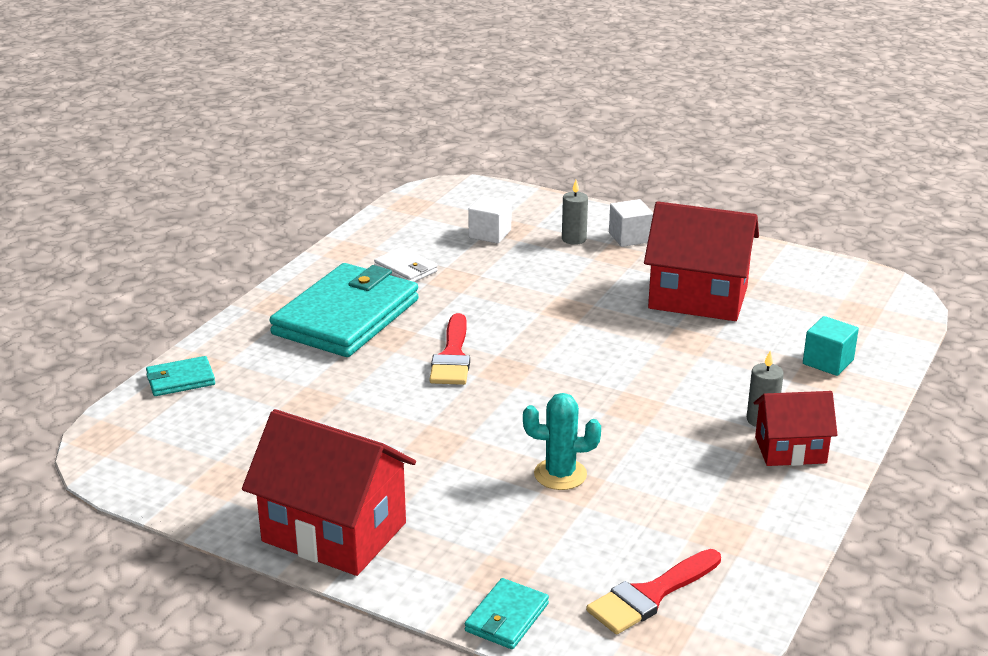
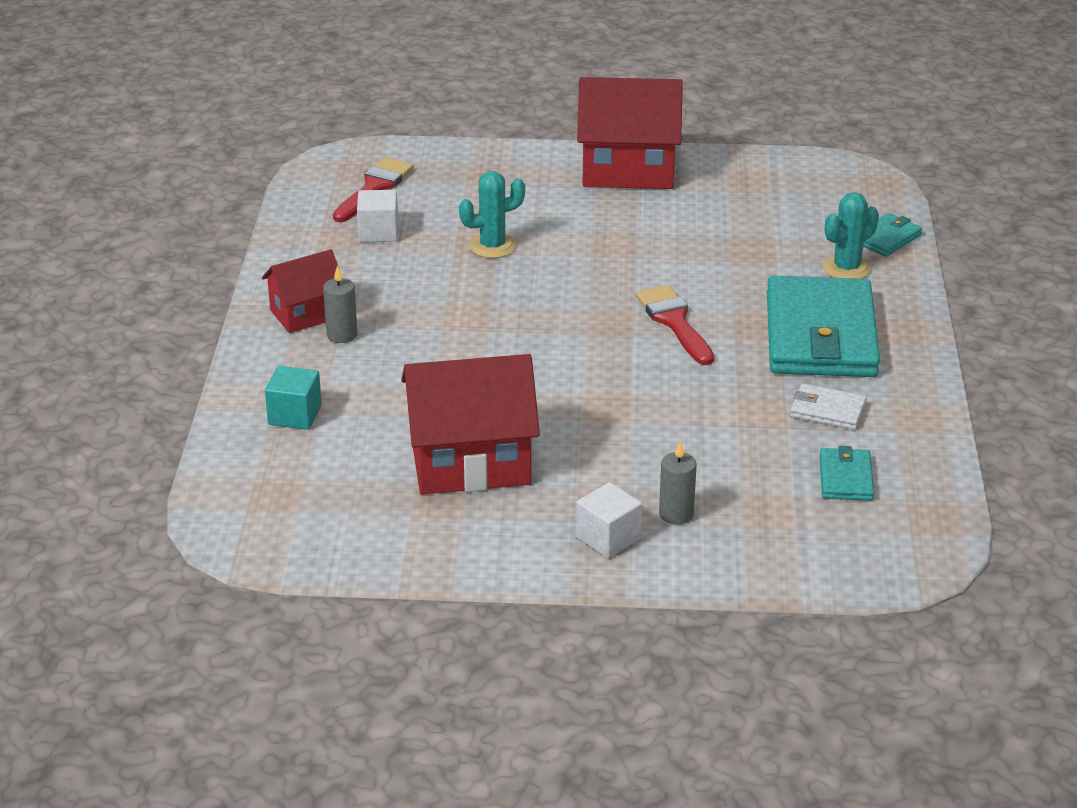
camera: 155 degrees right, 5 degrees up
(253, 362) = (846, 268): none -> turquoise cactus
(490, 234) = (785, 492): white cube -> white cube (378, 232)
(506, 617) = (464, 154): turquoise wallet -> turquoise wallet (845, 478)

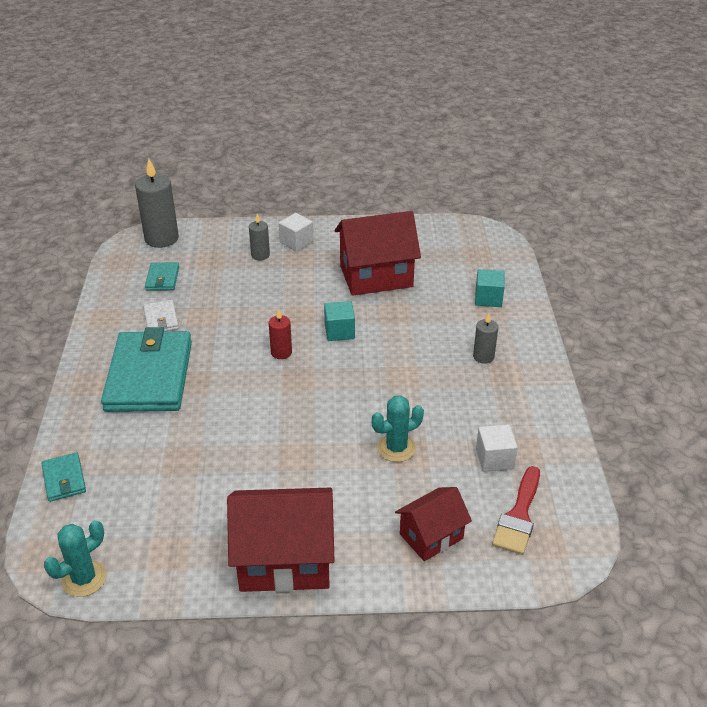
camera: 175 degrees right, 5 degrees up
(306, 314) = (516, 373): red house -> red house (431, 536)
(545, 378) = (339, 331): none -> turquoise cube
(634, 354) = (281, 352): none -> red candle
(674, 322) = (252, 381): red brush -> none
(827, 410) = (161, 319): white wallet -> white wallet turned 60 degrees clockwise
(846, 268) = (110, 442): turquoise cactus -> turquoise cactus (84, 578)
(872, 561) = (161, 238): none -> grey candle
(887, 238) = (64, 479): turquoise wallet -> turquoise wallet turned 60 degrees counterclockwise

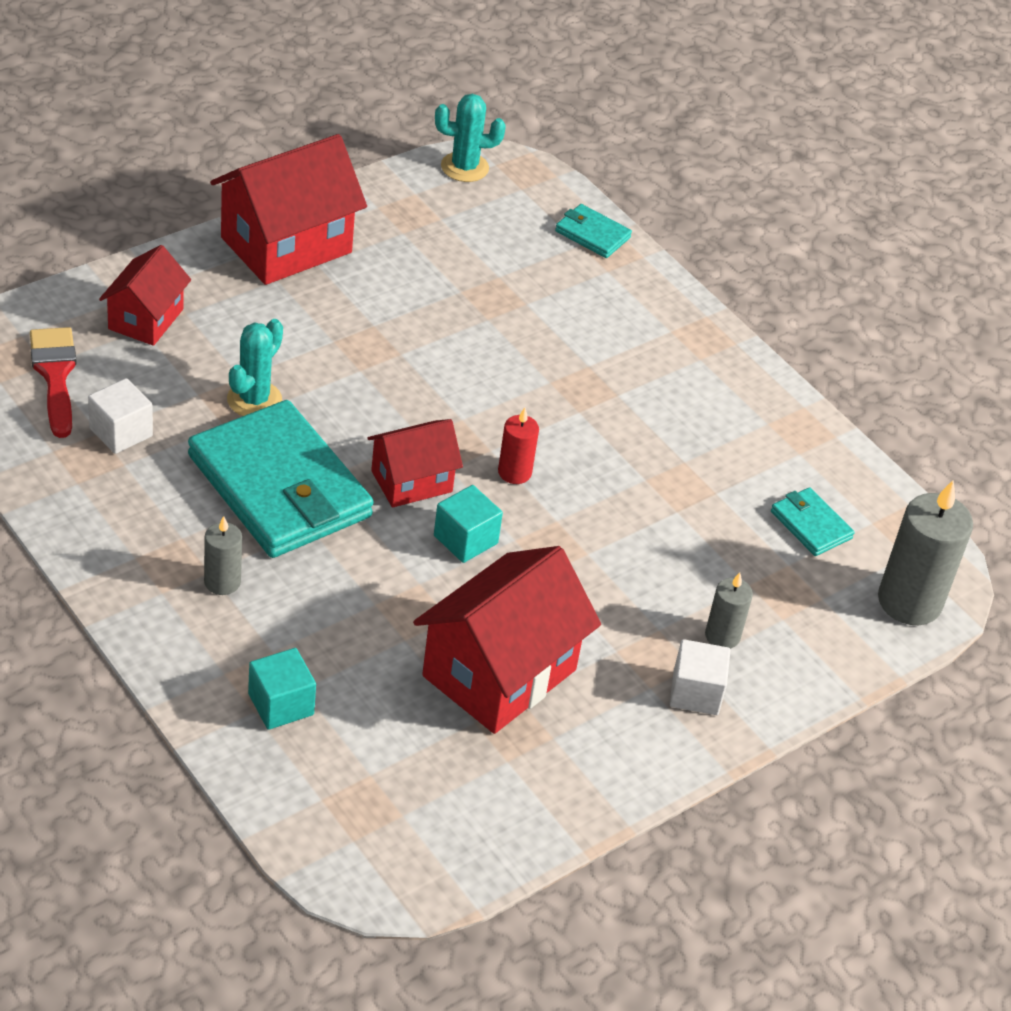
camera: 140 degrees right, 5 degrees up
(84, 578) = (464, 167): turquoise cactus -> turquoise cactus turned 75 degrees clockwise
(149, 376) = (644, 374): turquoise wallet -> turquoise wallet (279, 487)
(161, 319) = (729, 457): white wallet -> none
(342, 368) = (411, 481): none -> red house

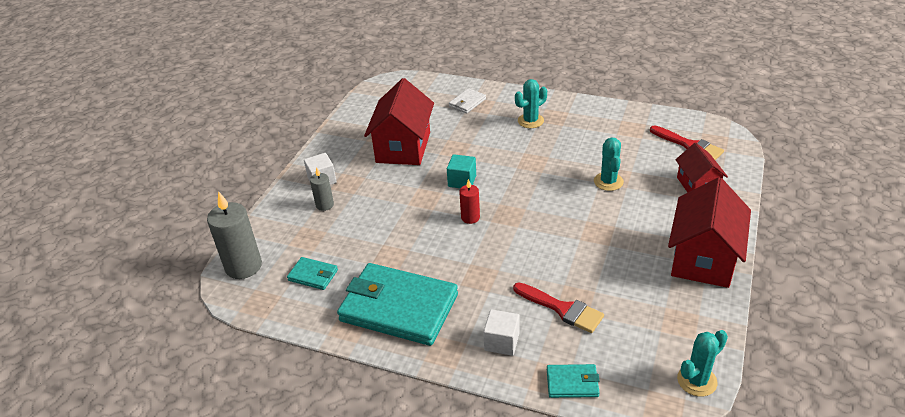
camera: 155 degrees right, 5 degrees down
(121, 432) = (635, 142): white cube -> white cube (502, 342)
(222, 582) = (530, 121): grey candle -> turquoise cactus
(279, 487) = (553, 158): turquoise wallet -> turquoise wallet (398, 307)
(281, 704) = (467, 103): turquoise cube -> white wallet
(411, 481) = (507, 189): red house -> none
(522, 297) = (562, 309): none -> red brush

